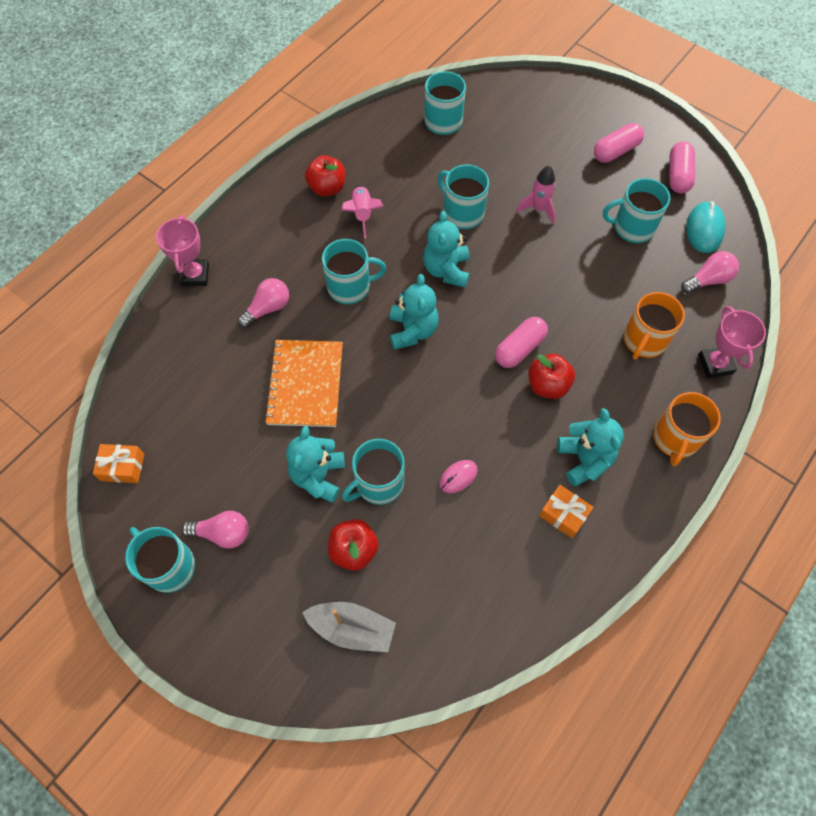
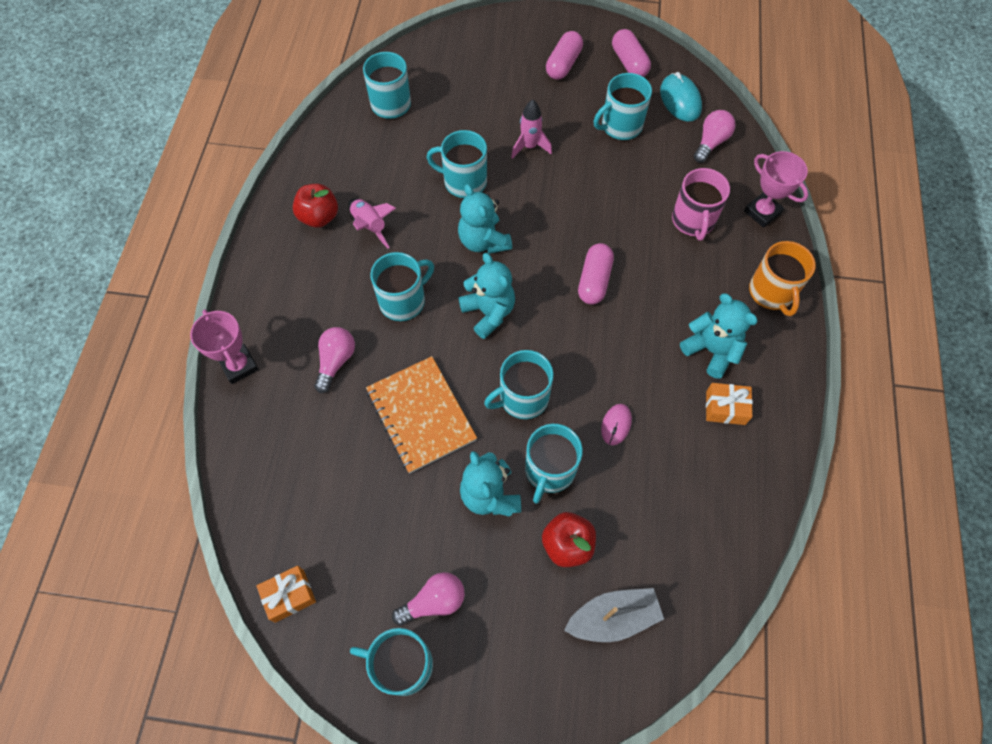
camera: 30 degrees left, 0 degrees up
(395, 414) = (522, 398): none -> turquoise mug
(547, 385) = (639, 301): red apple -> none
(644, 340) = (693, 221): orange mug -> pink mug

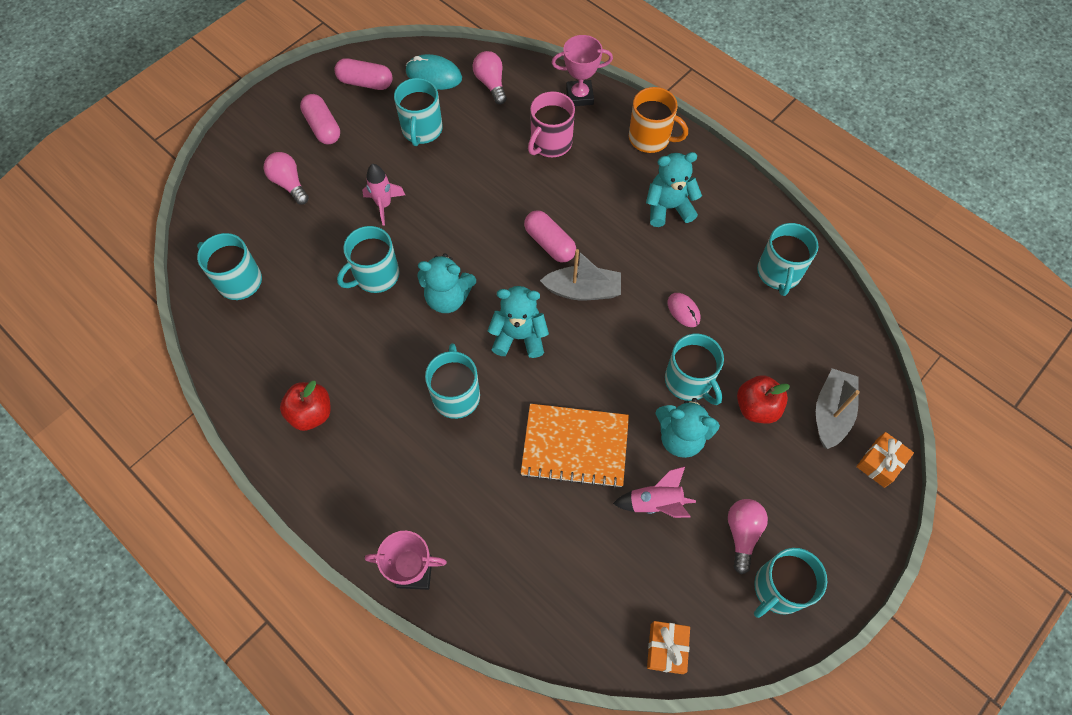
camera: 55 degrees left, 0 degrees up
(336, 361) = (473, 485): pink light bulb -> pink light bulb (289, 183)
(370, 226) = (357, 376): pink rocket -> pink rocket (655, 503)
(522, 398) = (614, 360): turquoise mug -> turquoise mug (779, 273)
(570, 333) = (583, 290): none -> grey boat
(693, 221) = (550, 143): pink mug -> pink mug turned 90 degrees clockwise
(725, 408) = (720, 231): orange gift -> orange gift (880, 463)

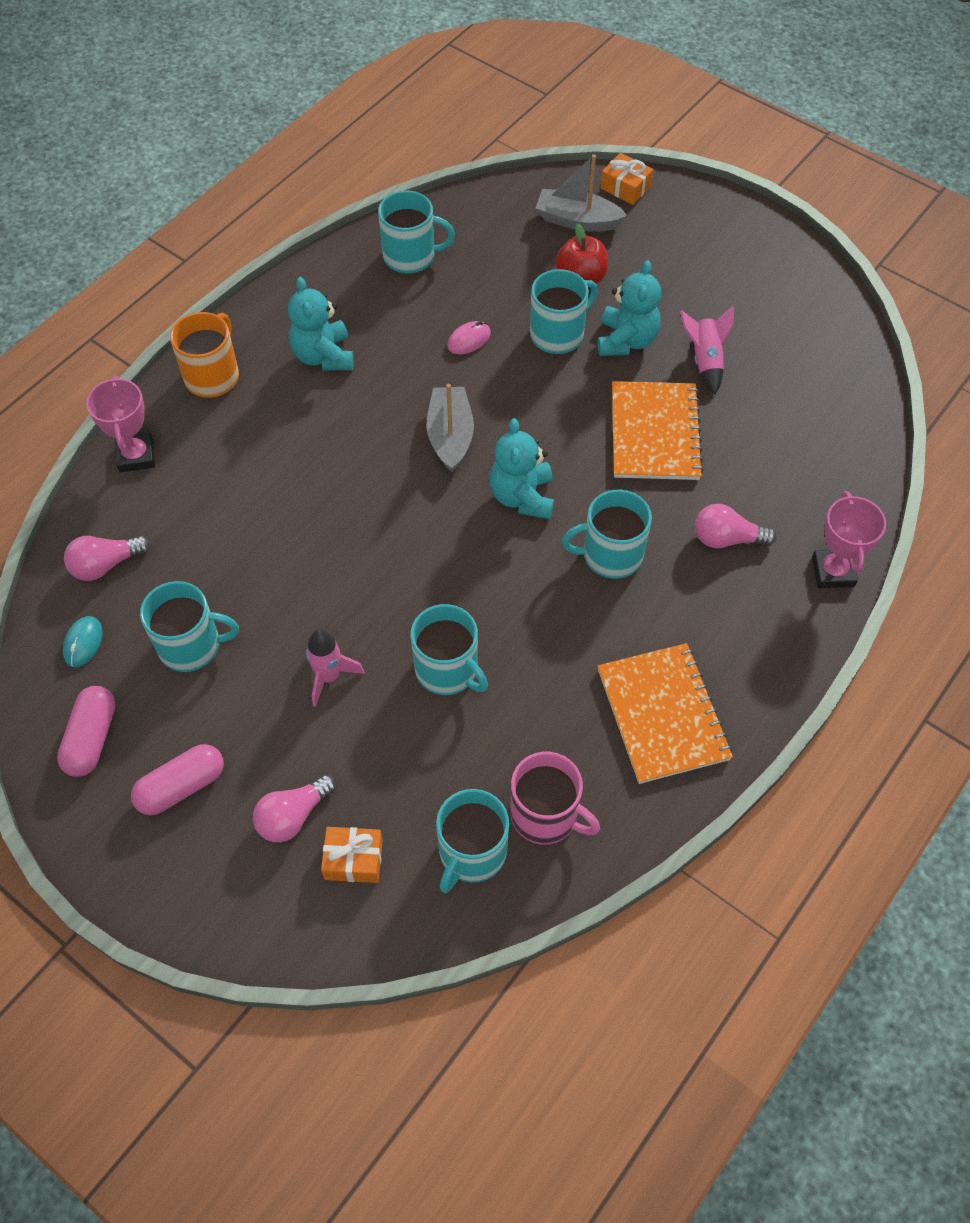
camera: 95 degrees left, 5 degrees down
(311, 413) = (662, 714): red apple -> orange notebook
(434, 75) = (83, 643): turquoise mouse -> turquoise mouse, size x0.62
(448, 298) = (475, 579): turquoise teddy bear -> none
(549, 243) = (383, 474): pink capsule -> none
(550, 143) = (219, 484): pink mug -> pink mug (545, 815)
(666, 648) = (850, 349): orange gift -> orange gift (353, 860)
(742, 533) = (721, 291): pink light bulb -> pink light bulb (726, 539)
(778, 588) = (769, 265): turquoise mug -> none

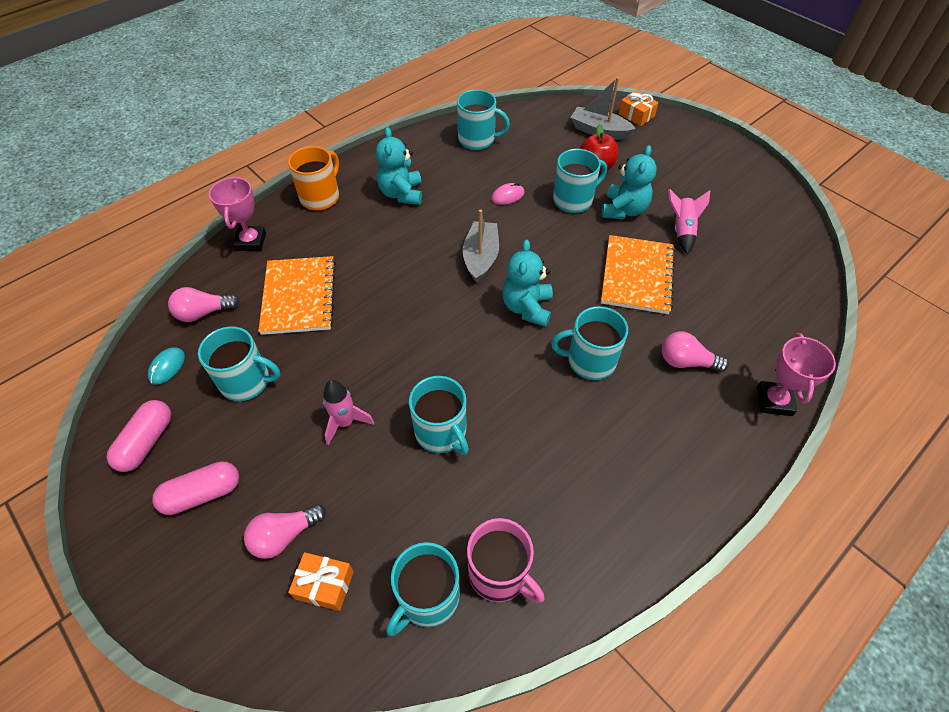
camera: 10 degrees right, 5 degrees down
(662, 714) = (615, 499): orange notebook -> orange notebook (299, 296)

